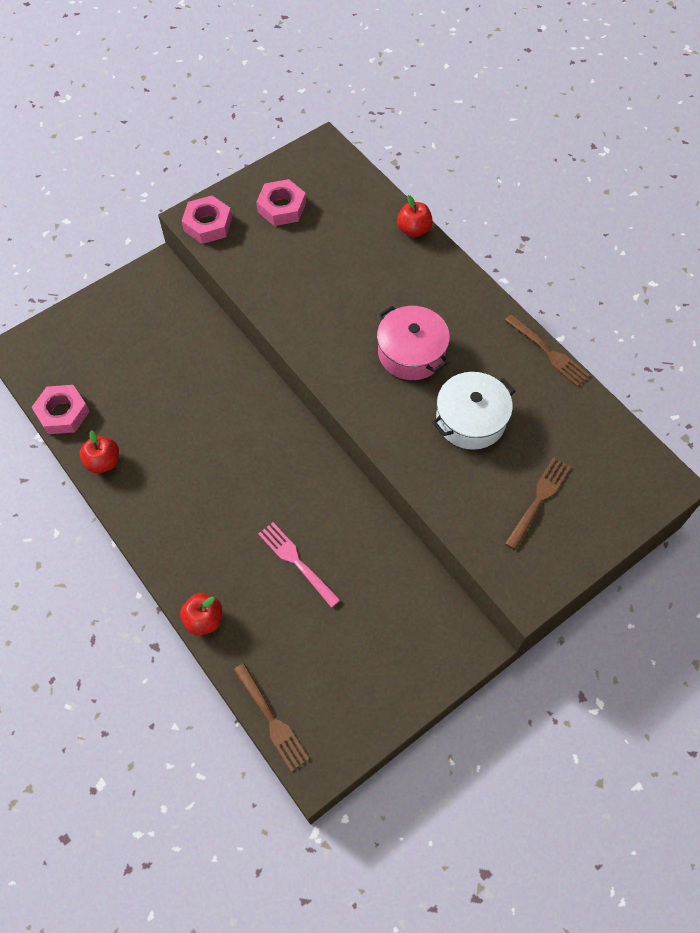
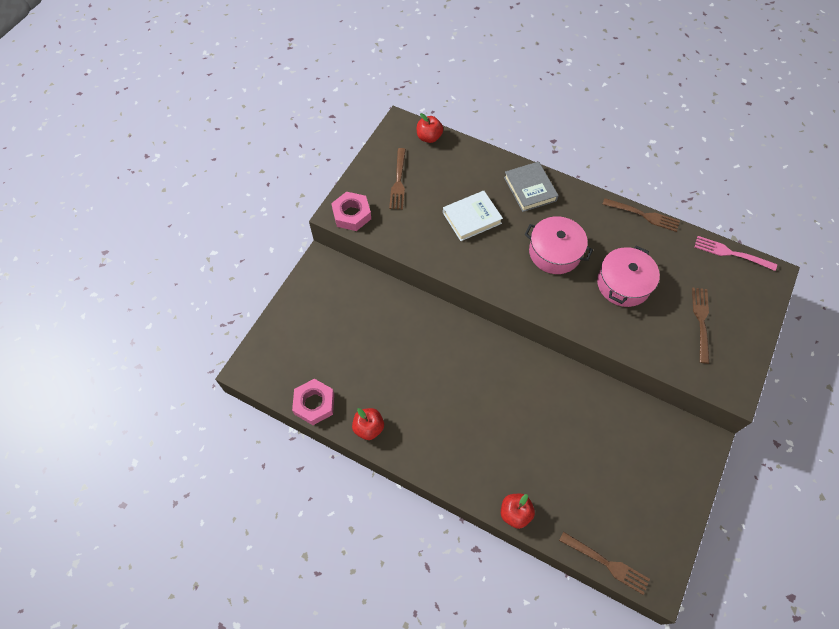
camera: 25 degrees left, 0 degrees up
(281, 207) = (398, 181): pink nut -> brown fork
(296, 562) = (553, 439): pink fork -> pink fork (731, 253)
(339, 278) = (472, 218): none -> white book
(413, 230) = (501, 163): red apple -> red apple (429, 137)
(428, 271) = (530, 189): none -> grey book
(470, 420) = (623, 284): white pot -> pink pot

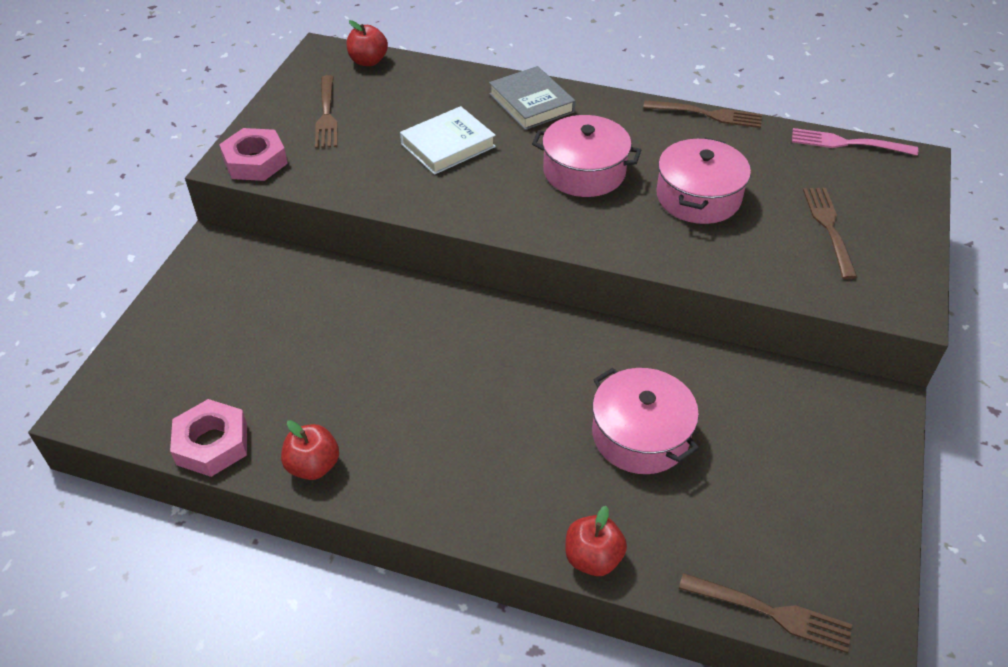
camera: 10 degrees left, 15 degrees down
(556, 438) = (640, 435): none -> pink pot

